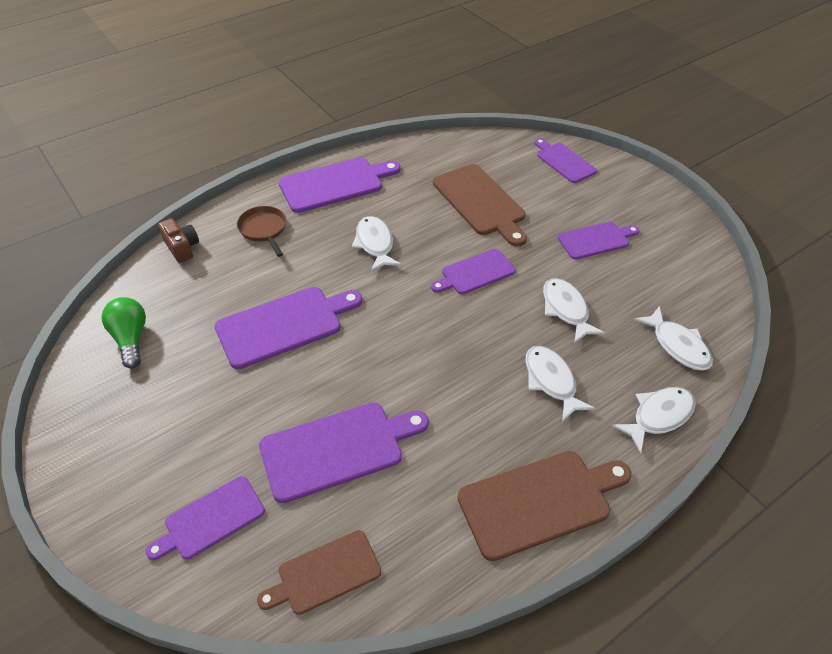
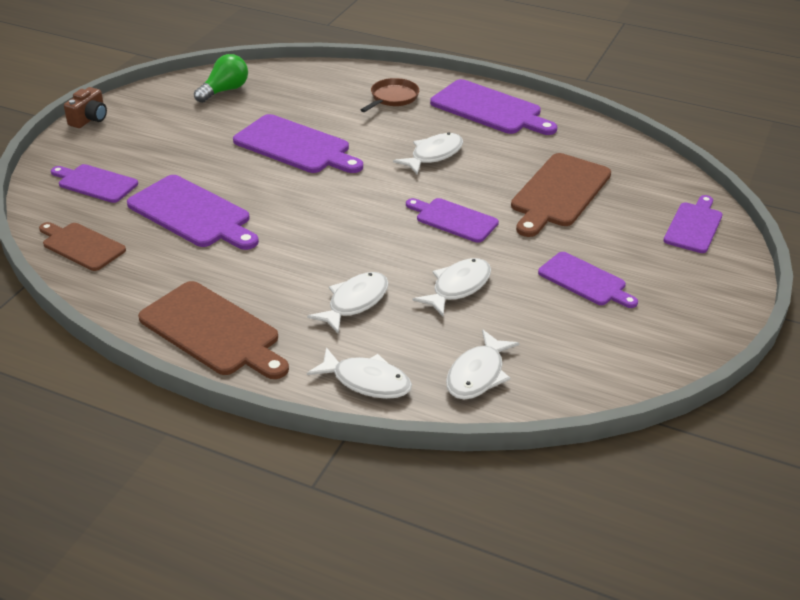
camera: 60 degrees right, 10 degrees down
(182, 248) = (334, 73): brown camera -> brown camera (89, 119)

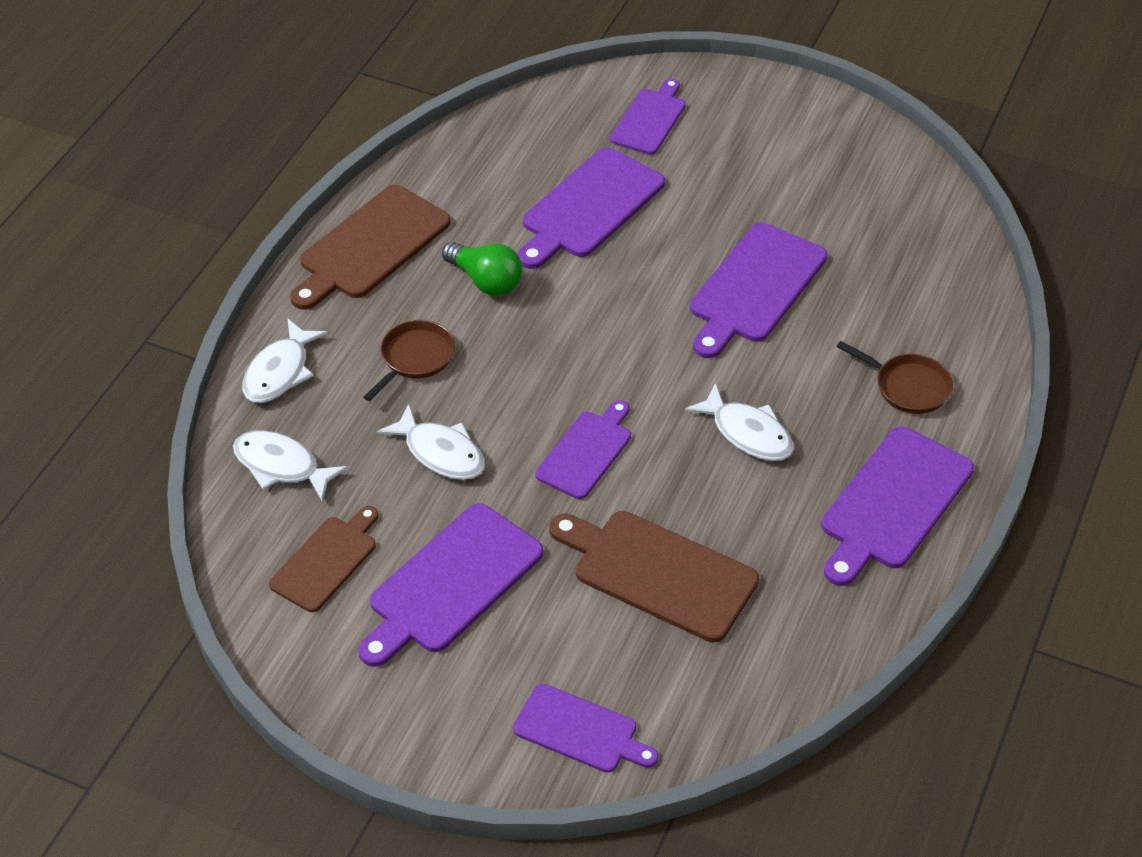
camera: 90 degrees right, 10 degrees up
(81, 246) = (523, 128): brown cutting board -> brown cutting board (326, 561)
(89, 119) = (797, 92): brown camera -> none
(224, 90) = (896, 206): green light bulb -> green light bulb (486, 281)
(355, 302) = (415, 358): white fish -> brown pan
(585, 281) = (451, 583): purple cutting board -> purple cutting board, size x1.58

